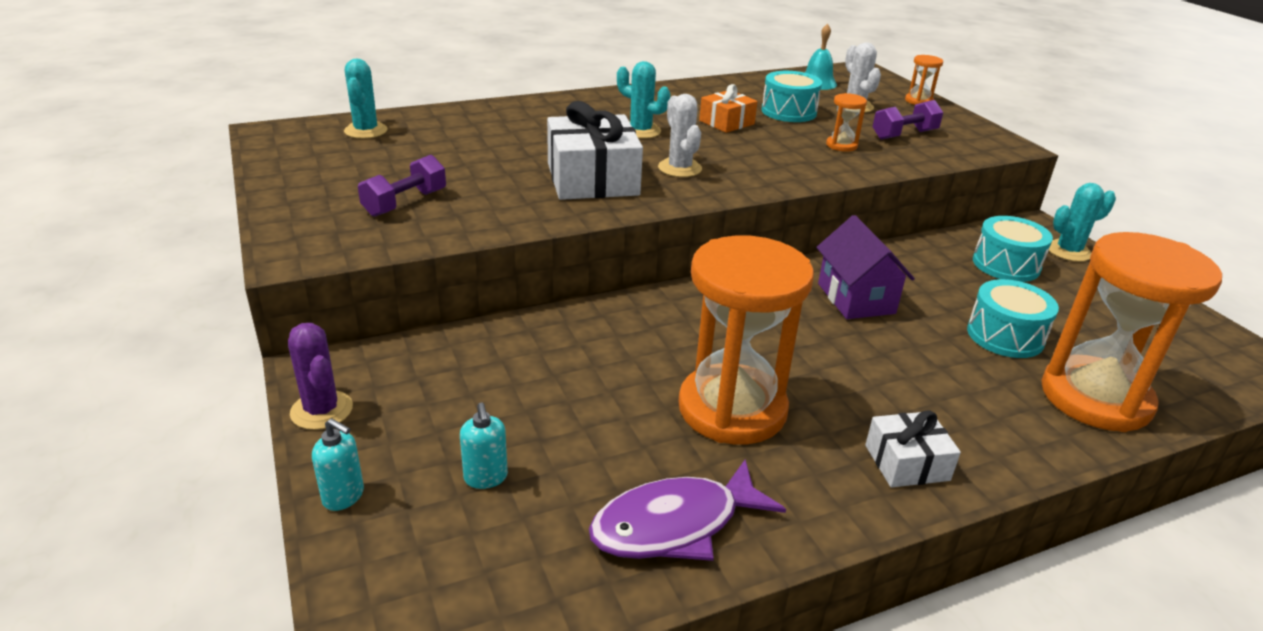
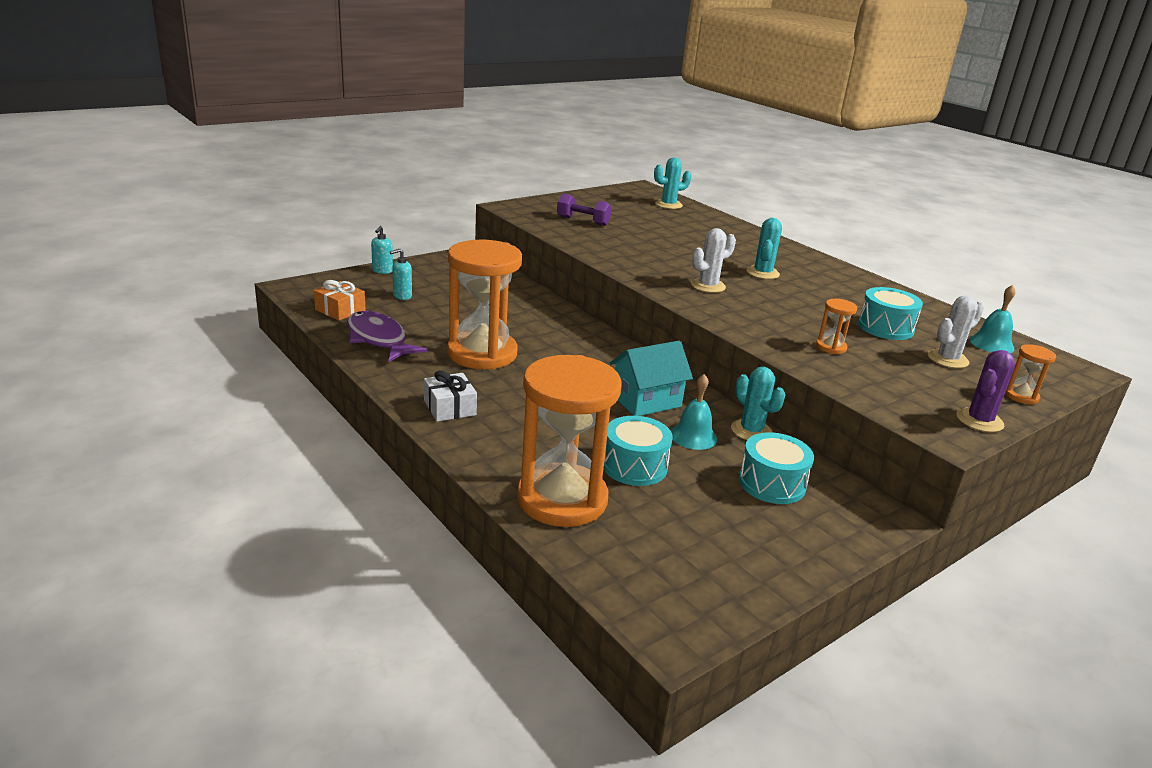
camera: 75 degrees right, 5 degrees down
(321, 410) = (439, 260): purple cactus -> purple cactus (979, 420)
(592, 179) = (661, 261): white gift -> none
(726, 122) = (822, 302): orange gift -> orange gift (340, 310)
(856, 298) = (646, 401): purple house -> turquoise house
(904, 135) = (900, 379): purple dumbbell -> none
(929, 286) = (693, 436): none -> turquoise bell
(1068, 251) = (842, 531): turquoise cactus -> turquoise cactus (751, 431)

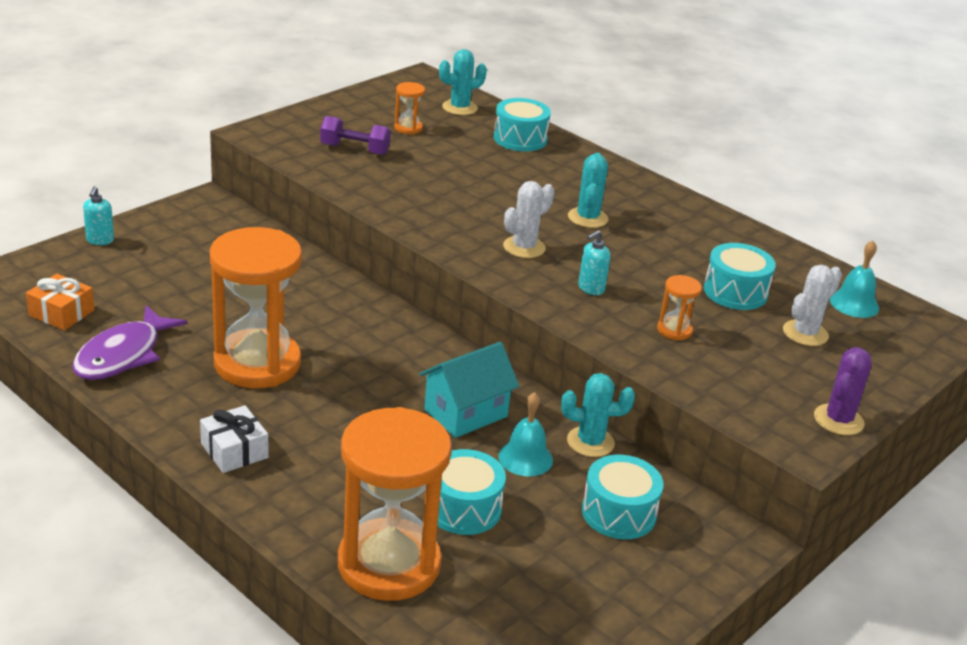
camera: 10 degrees left, 5 degrees up
(378, 339) = (123, 355): purple fish -> purple fish turned 105 degrees counterclockwise
(402, 296) = (136, 280): turquoise soap dispenser -> turquoise soap dispenser (591, 288)
(713, 225) = (520, 139): none -> turquoise drum
(751, 431) = (590, 442): turquoise cactus -> turquoise cactus turned 45 degrees counterclockwise
(1021, 396) = (884, 379): orange hourglass -> orange hourglass (408, 128)

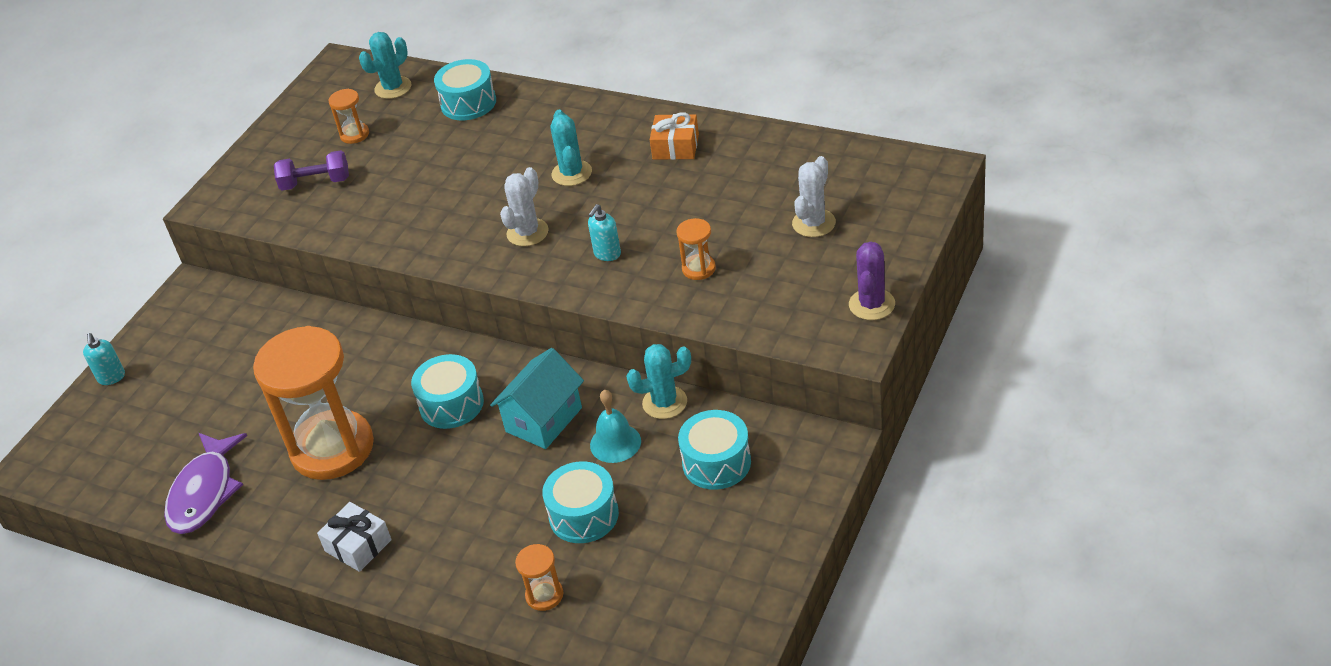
camera: 10 degrees left, 10 degrees up
(61, 313) = (121, 472): orange gift -> orange gift (675, 147)
(389, 564) = (544, 595): orange hourglass -> orange hourglass, size x0.41
(735, 292) = (737, 203): turquoise drum -> turquoise drum (451, 404)
(854, 304) = (845, 172): turquoise bell -> none

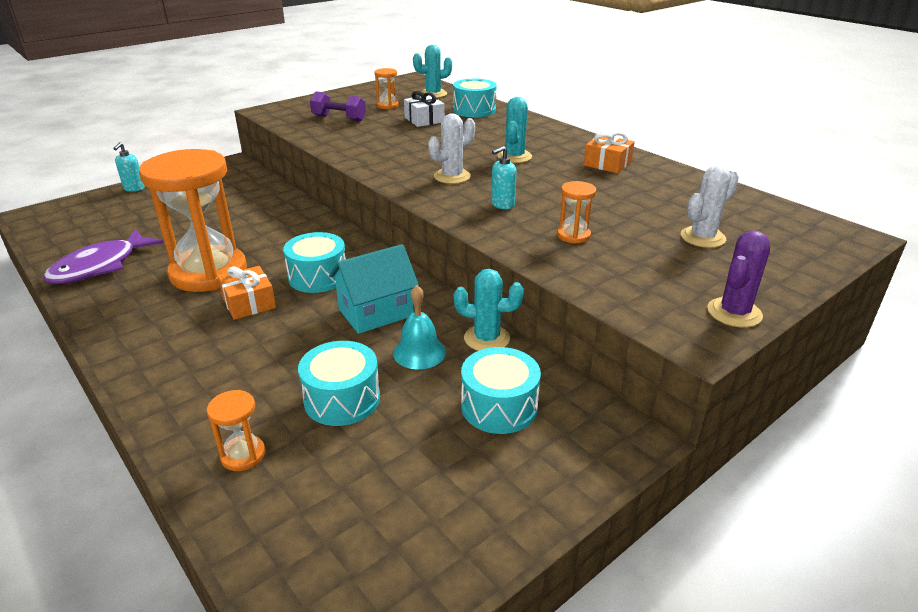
camera: 20 degrees right, 10 degrees down
(358, 545) = (149, 343): white gift -> white gift (424, 120)
(411, 463) = (249, 303): none -> orange gift

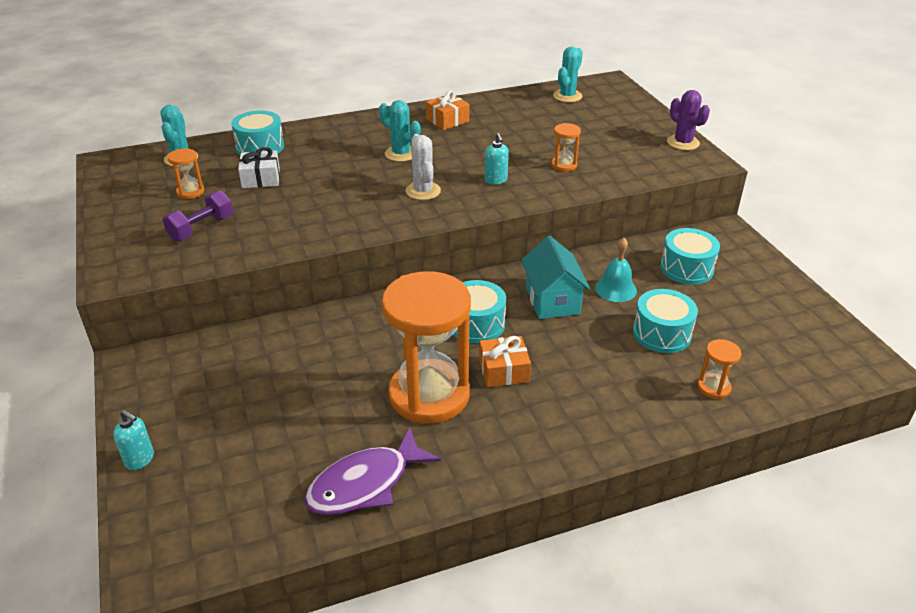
camera: 70 degrees left, 5 degrees up
(100, 266) = (365, 484): purple fish -> purple fish turned 90 degrees clockwise
(486, 338) = (609, 256): turquoise cactus -> turquoise cactus (567, 96)
(702, 237) = (589, 123): white cactus -> none

